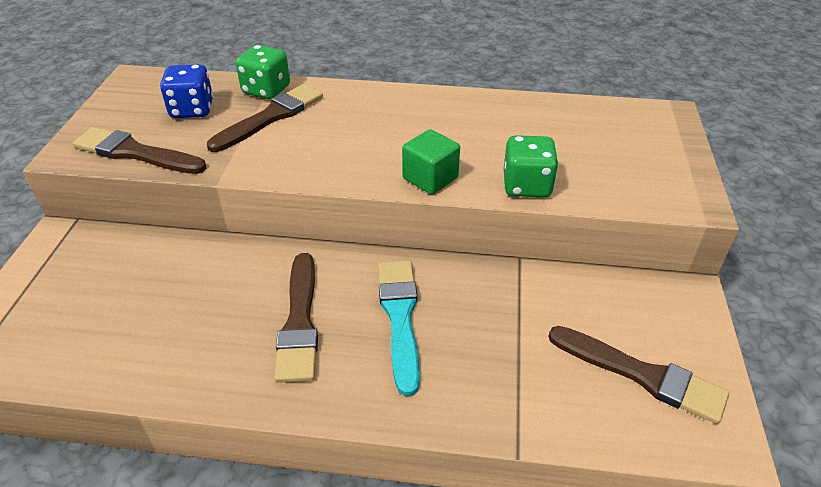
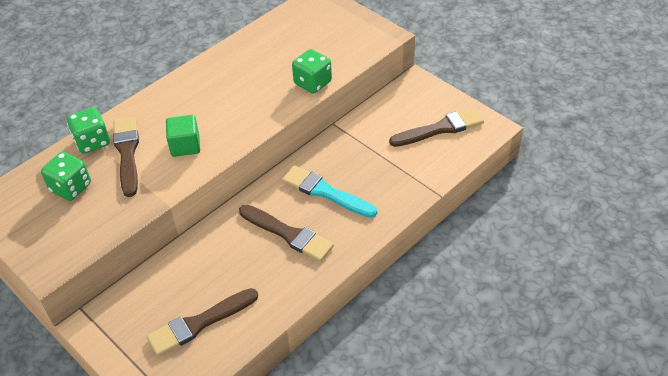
camera: 50 degrees left, 5 degrees up
(135, 153) = (89, 233): brown brush -> brown brush (199, 323)
(192, 110) = (71, 187): blue dice -> green dice
(430, 178) = (266, 115): green cube -> green cube (185, 146)

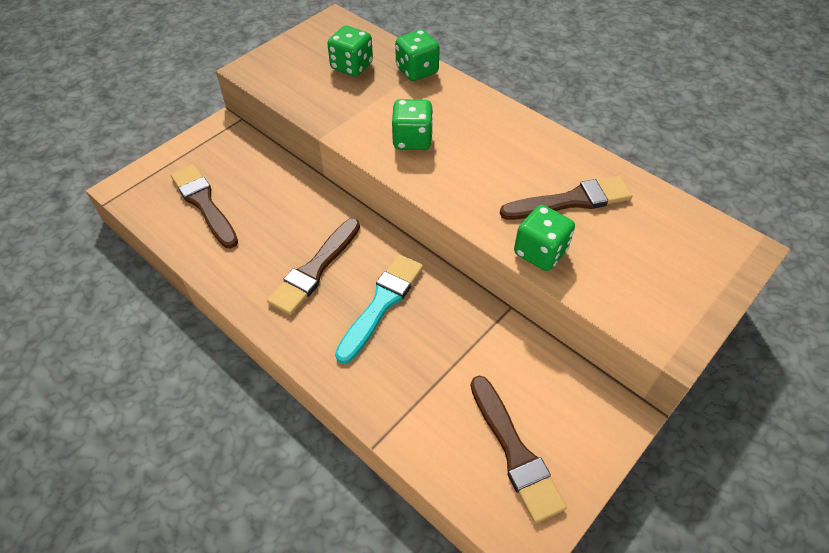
camera: 85 degrees right, 5 degrees up
(127, 153) = (400, 97): brown brush -> brown brush (571, 201)
(185, 146) = (412, 140): green cube -> green dice

